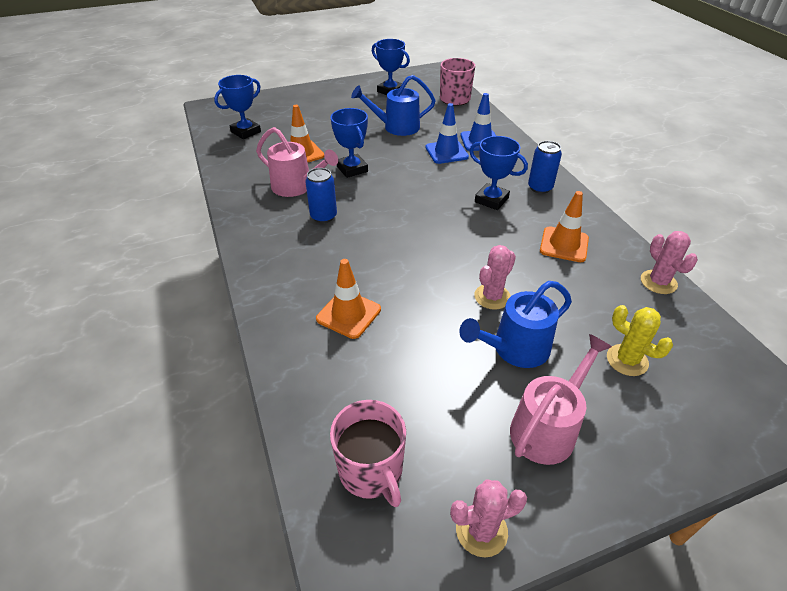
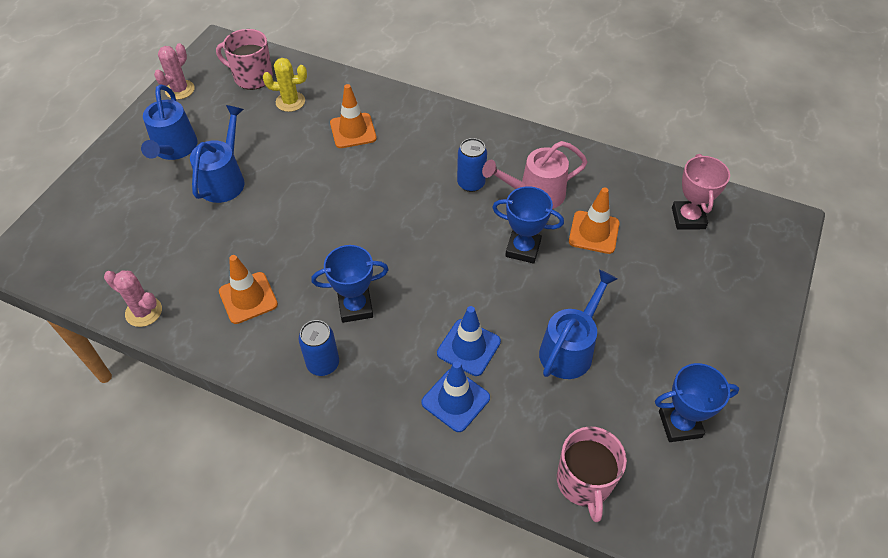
camera: 135 degrees right, 10 degrees up
(246, 132) = (688, 218): blue trophy -> pink trophy
(492, 297) = (270, 206): pink cactus -> none
(548, 427) = (174, 149): pink watering can -> blue watering can
(627, 360) = (143, 221): yellow cactus -> yellow cactus (290, 102)

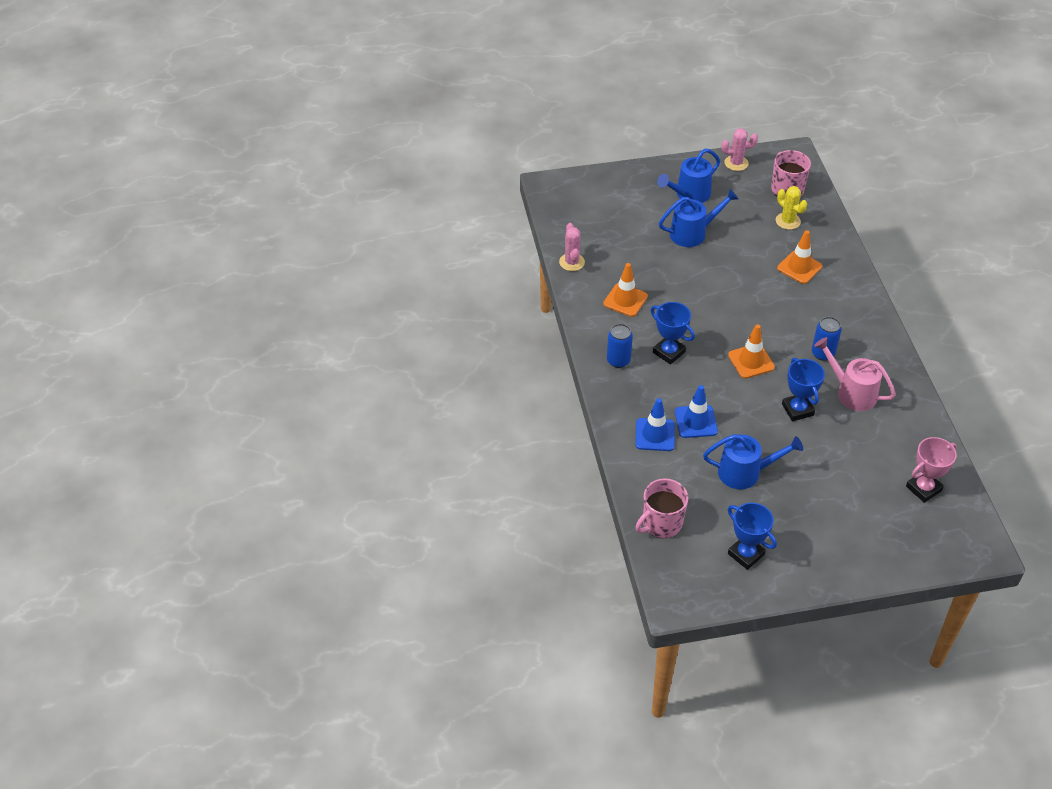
camera: 55 degrees right, 5 degrees down
(594, 232) = (852, 440): orange traffic cone -> orange traffic cone (751, 361)

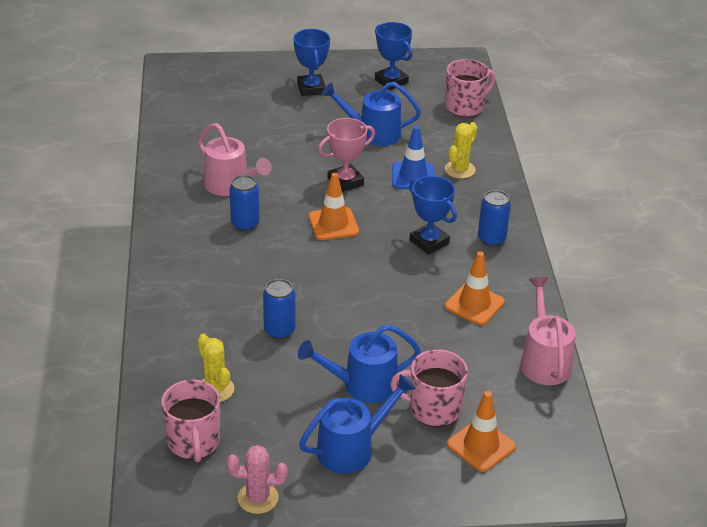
camera: 175 degrees left, 10 degrees down
(572, 262) = (544, 360): pink cactus -> pink watering can
(643, 222) = (433, 409): none -> pink mug
(655, 435) = (460, 169): blue traffic cone -> yellow cactus
(761, 265) = (279, 331): none -> blue can
(797, 409) = (298, 176): blue trophy -> blue trophy (311, 88)
(799, 267) = (228, 323): orange traffic cone -> orange traffic cone (481, 445)
(923, 488) = (201, 107): pink trophy -> pink trophy (345, 181)

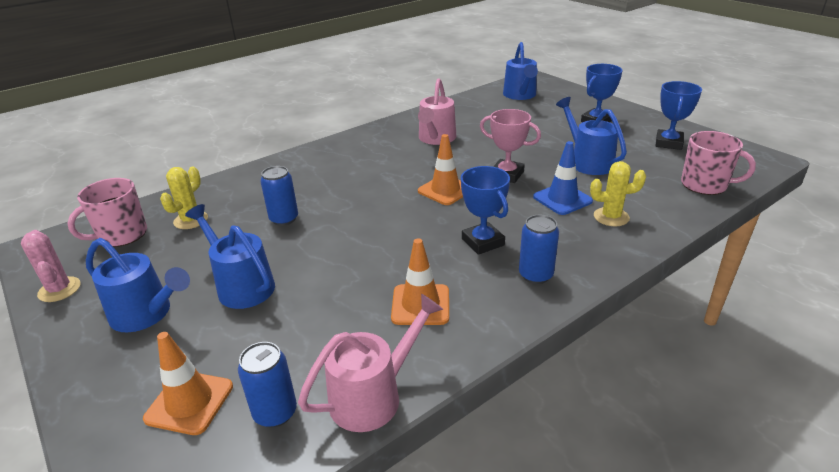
camera: 60 degrees right, 5 degrees down
(202, 94) = (520, 95): none -> blue watering can
(245, 224) = (399, 159): blue can -> blue can (275, 412)
(429, 242) = (482, 242): blue trophy -> blue trophy turned 45 degrees counterclockwise
(433, 409) = (232, 342): pink mug -> none

